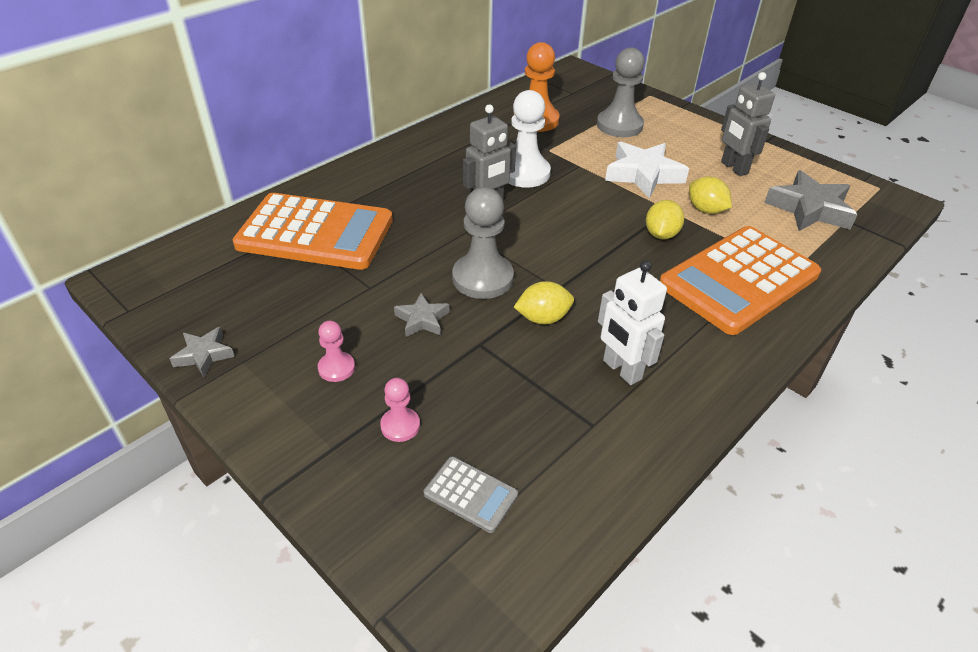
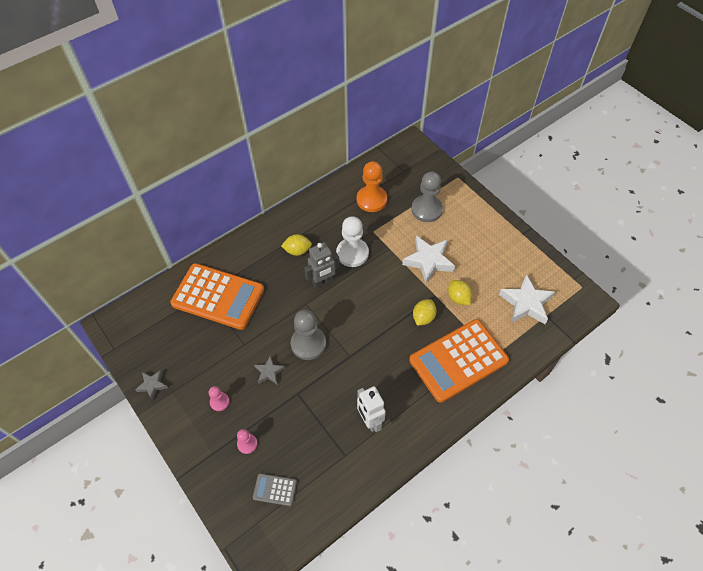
camera: 10 degrees right, 15 degrees up
(470, 494) = (275, 489): grey calculator -> grey calculator turned 150 degrees clockwise
(543, 318) = (336, 378): yellow lemon -> yellow lemon (297, 251)
(734, 168) = (490, 259): grey robot -> none
(809, 209) = (526, 303): grey star -> white star

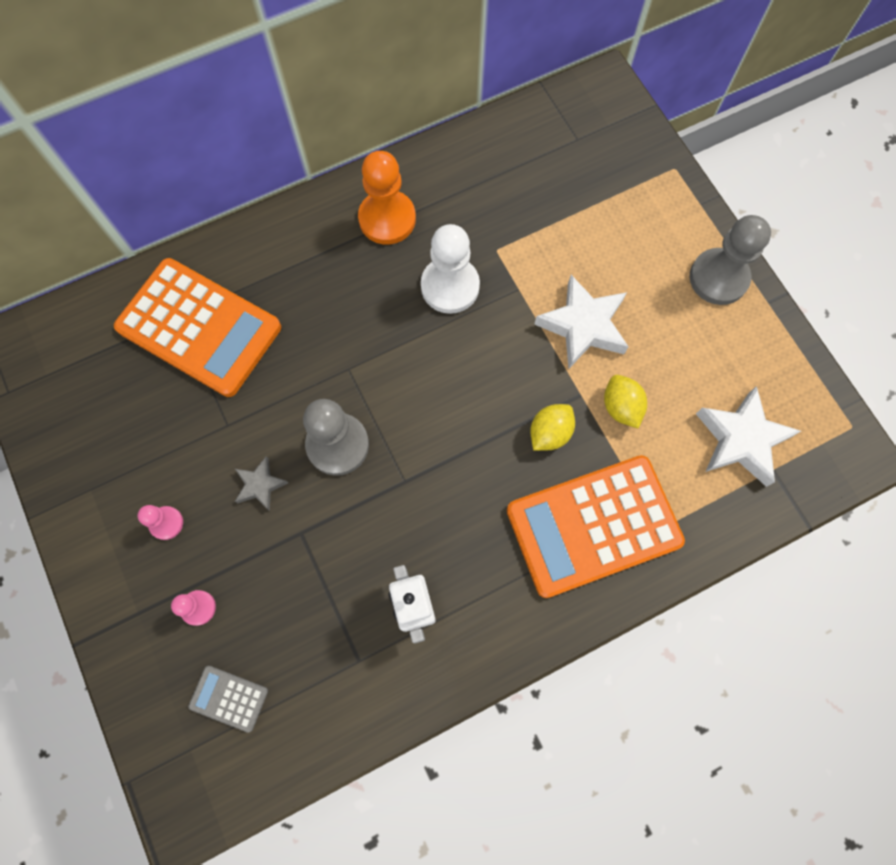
camera: 10 degrees right, 15 degrees up
(152, 385) = (60, 471): grey star -> none
(297, 251) = (354, 264): yellow lemon -> none
(323, 282) = (386, 332): grey robot -> none
(371, 200) = (507, 187): orange pawn -> orange pawn (387, 219)
(426, 209) = (603, 224): grey pawn -> grey pawn (718, 278)

